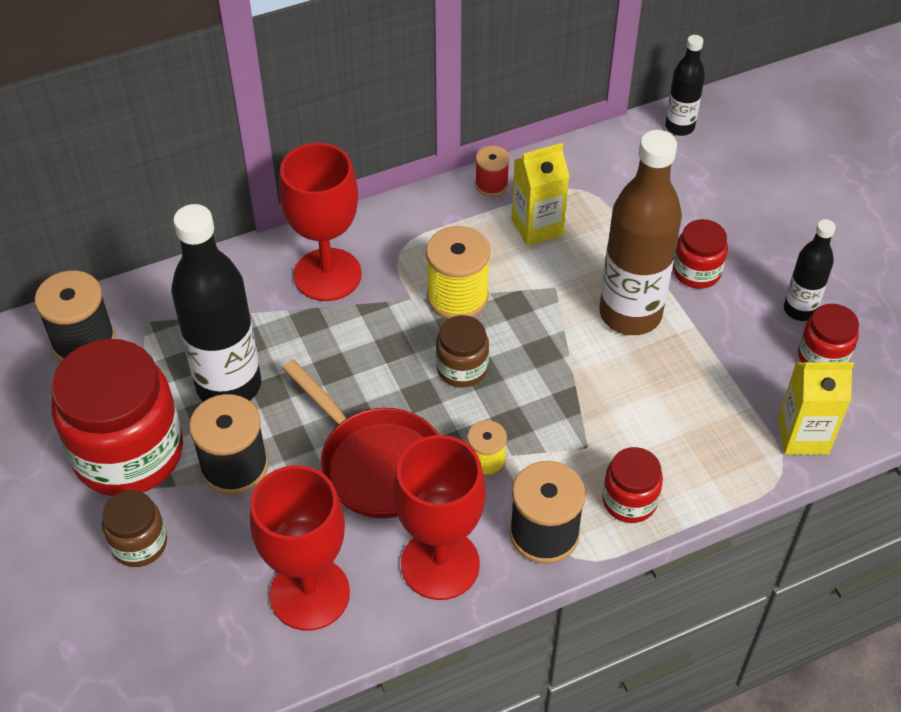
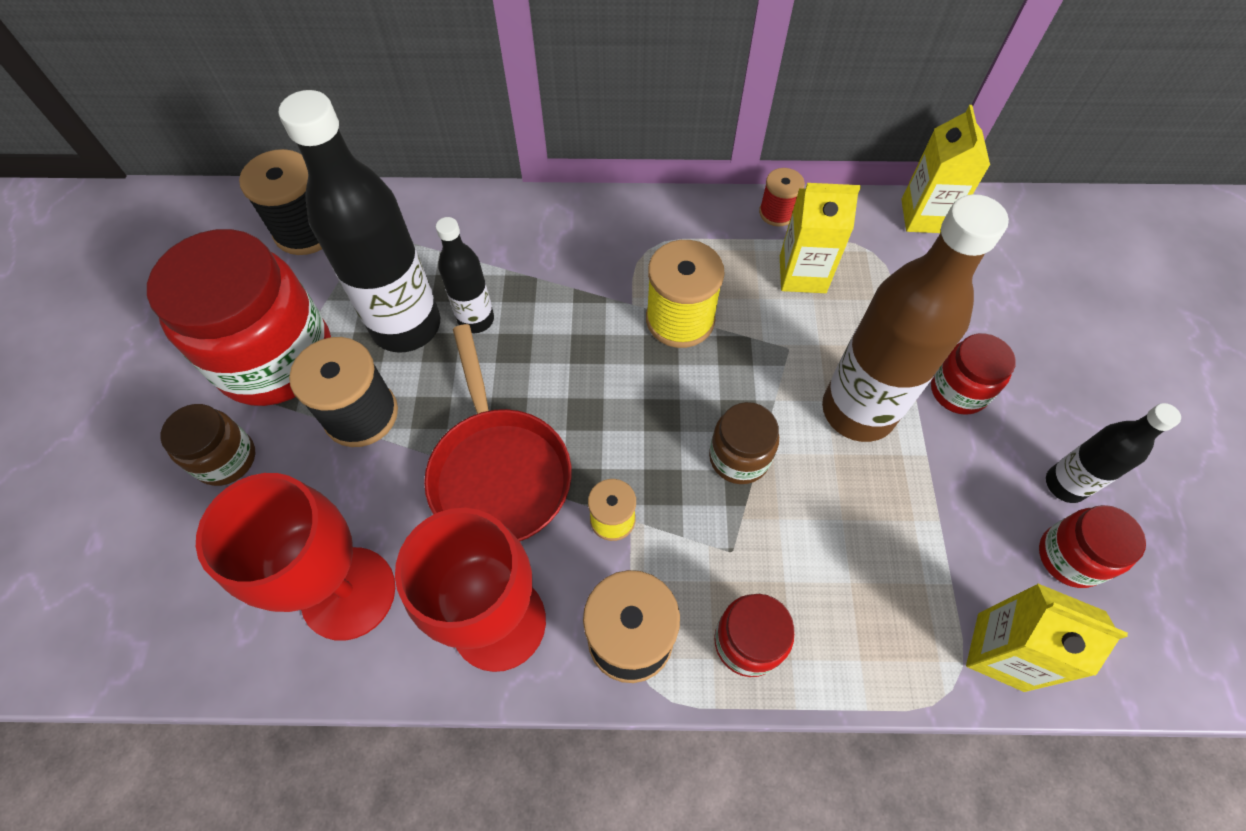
camera: 25 degrees right, 10 degrees up
(327, 275) = (564, 247): red goblet -> none
(462, 368) = (643, 400): brown jar -> brown jar (739, 457)
(611, 147) = (925, 216): none -> yellow carton
(679, 127) = (1012, 219): black bottle -> black bottle (476, 320)

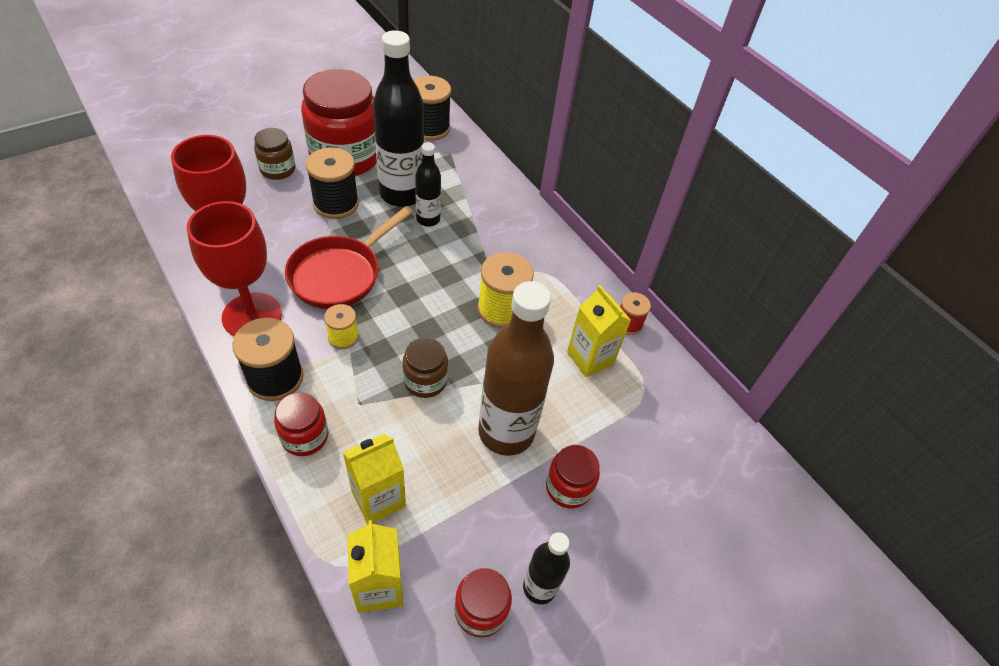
camera: 50 degrees right, 10 degrees down
(925, 216) = (704, 410): yellow carton -> yellow carton (378, 498)

